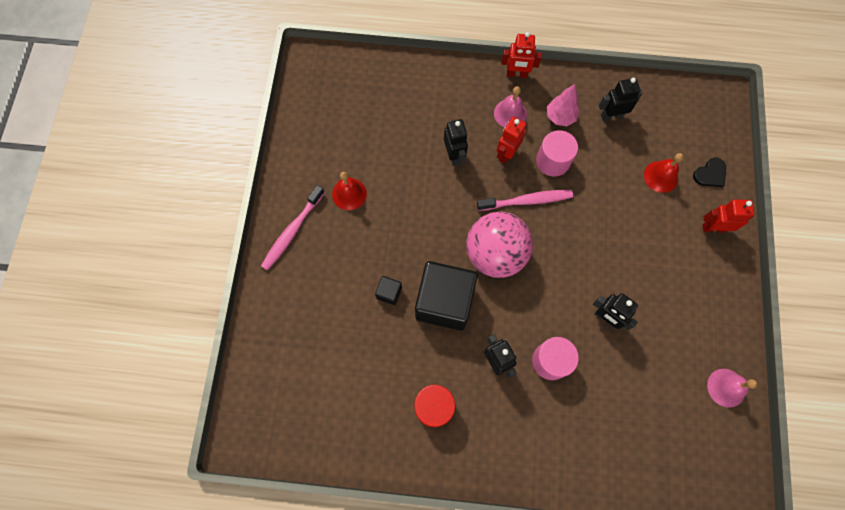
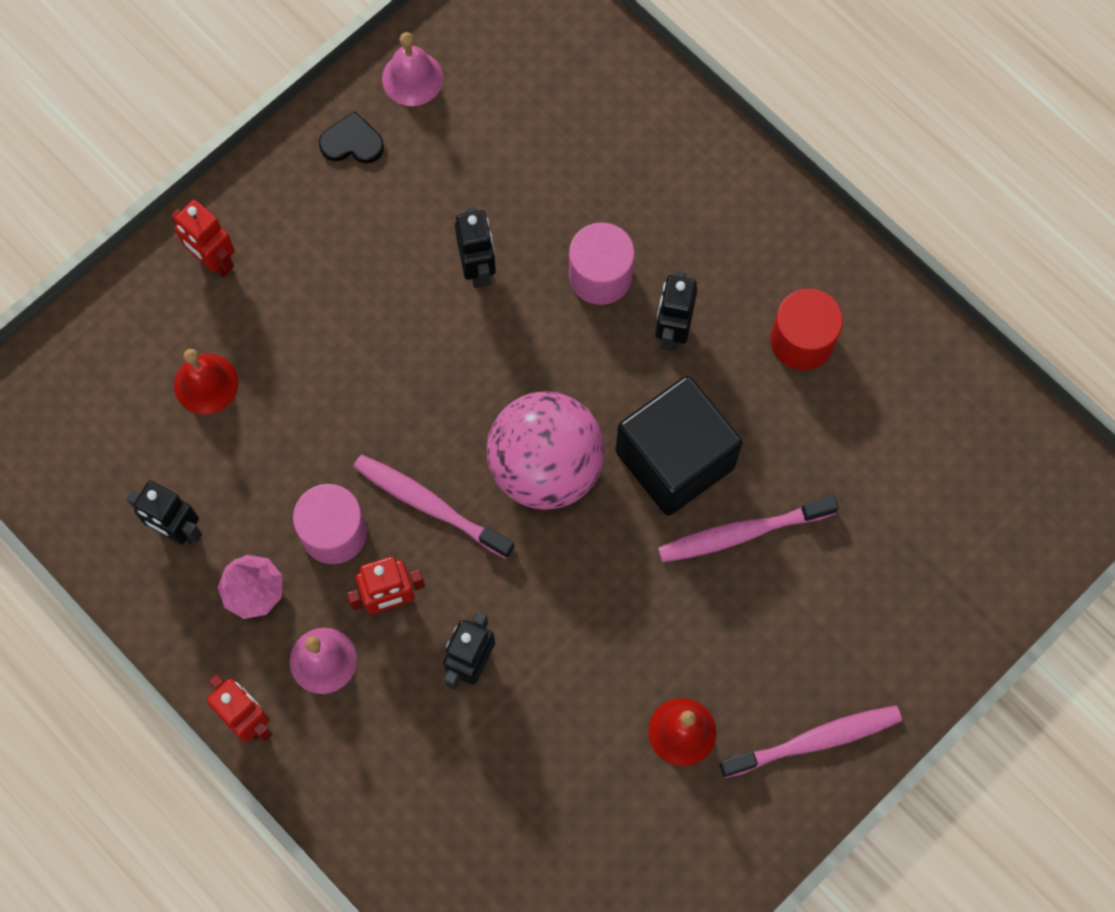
camera: 140 degrees left, 0 degrees up
(389, 293) = (742, 533): black cube -> pink toothbrush
(710, 174) = (135, 331): black heart -> black heart (352, 142)

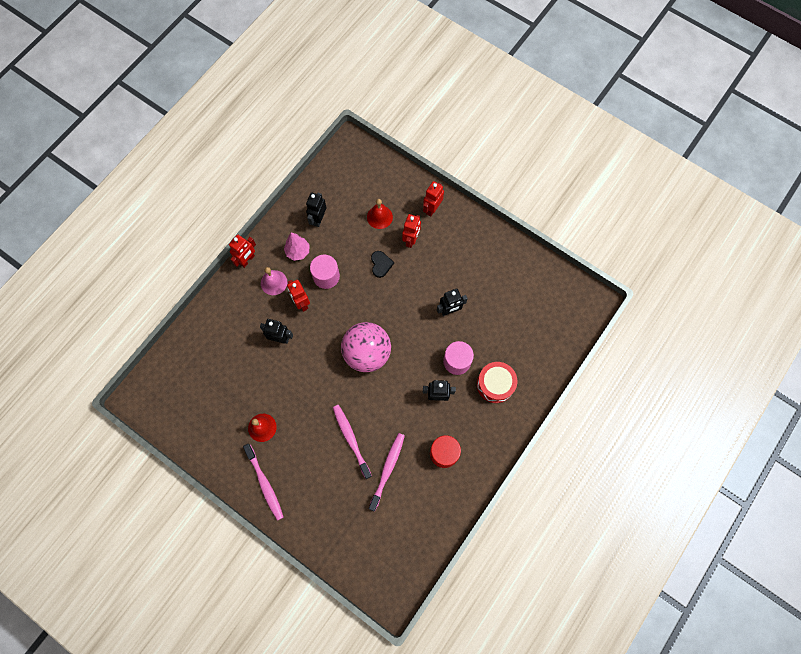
camera: 80 degrees right, 0 degrees up
(284, 322) = (411, 240): none -> red robot
(352, 142) = (496, 250): black heart -> black heart (381, 264)
(412, 78) = (531, 268): pink bell -> none
(429, 505) = (343, 310): pink toothbrush -> pink toothbrush (387, 469)
(667, 207) = (495, 384): none -> red drum
(675, 459) = (379, 406): black cube -> none

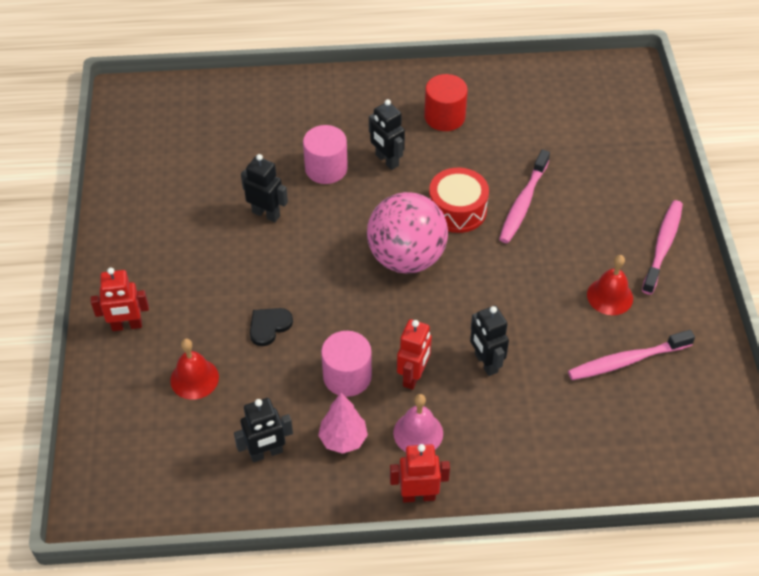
camera: 130 degrees left, 20 degrees down
(387, 469) = (517, 151): pink toothbrush -> pink toothbrush (626, 361)
(411, 240) = (199, 317): red robot -> none
(495, 384) = (319, 120): red drum -> red drum (457, 210)

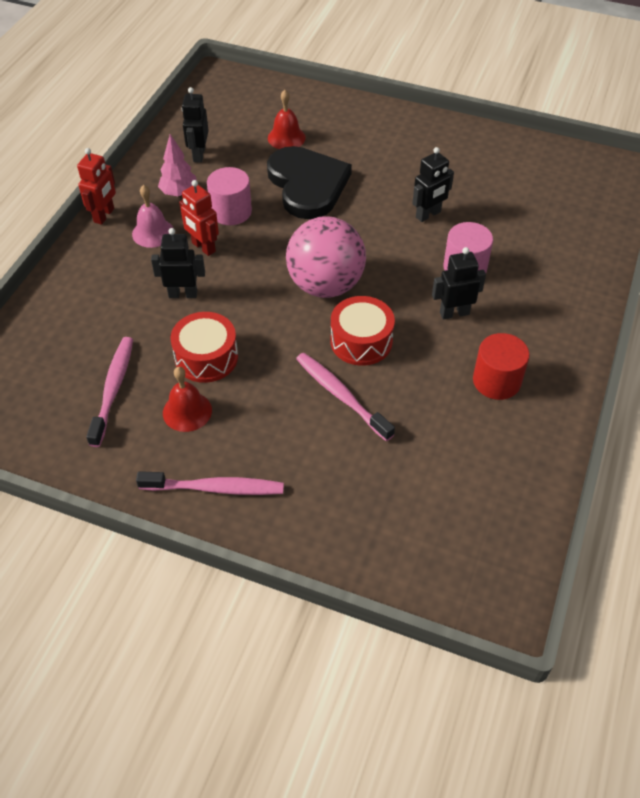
camera: 115 degrees right, 0 degrees up
(127, 325) = (356, 118): red robot -> none
(269, 326) = (307, 185): black heart -> black heart, size x2.36
(546, 309) = (206, 357): none -> red drum
(662, 246) = (215, 488): pink toothbrush -> pink toothbrush turned 45 degrees counterclockwise

